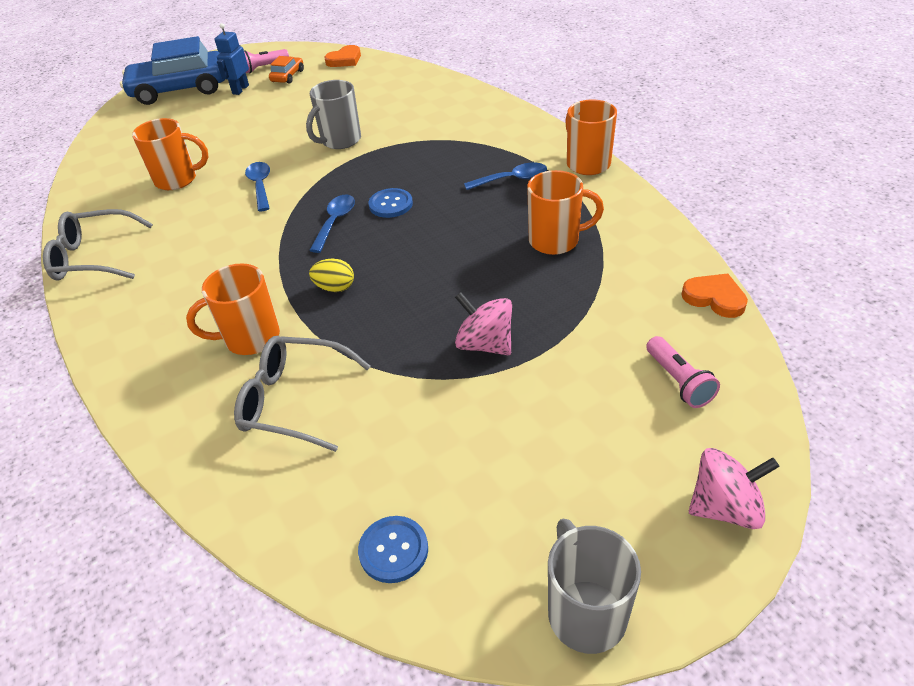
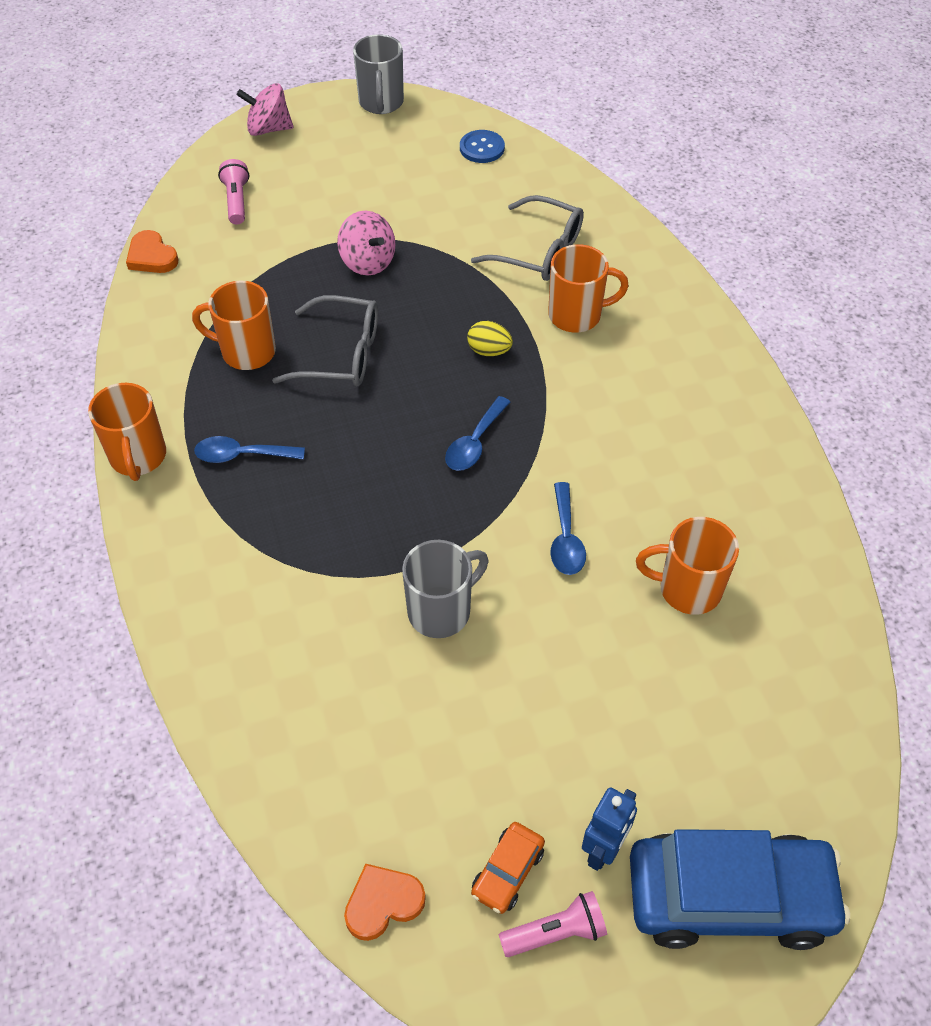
camera: 170 degrees left, 10 degrees up
(94, 257) = (769, 464): grey glasses -> grey glasses (341, 354)
(391, 204) = (402, 454): blue button -> none

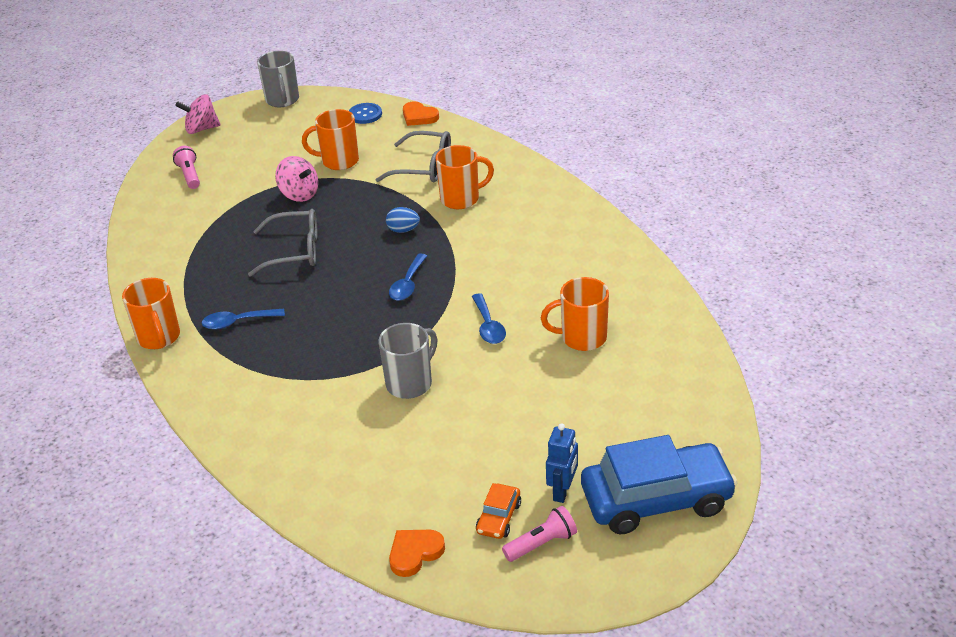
camera: 10 degrees left, 15 degrees down
(152, 256) = (134, 219): orange heart -> orange heart (419, 117)
(246, 351) = (223, 262): orange mug -> orange mug (339, 161)
(489, 351) = (403, 230): yellow egg -> blue egg

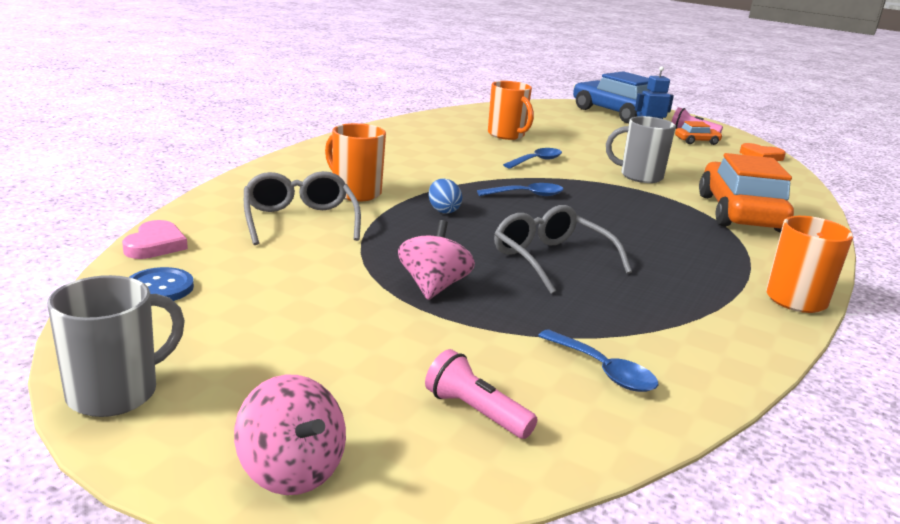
camera: 125 degrees left, 15 degrees down
(190, 175) = (475, 412): pink flashlight -> pink flashlight turned 90 degrees clockwise
(238, 322) = (700, 261): blue spoon -> blue spoon (603, 370)
(288, 404) = (739, 213): none -> orange car
(339, 161) = (323, 278): orange mug -> none
(419, 117) = (155, 245): orange heart -> pink heart

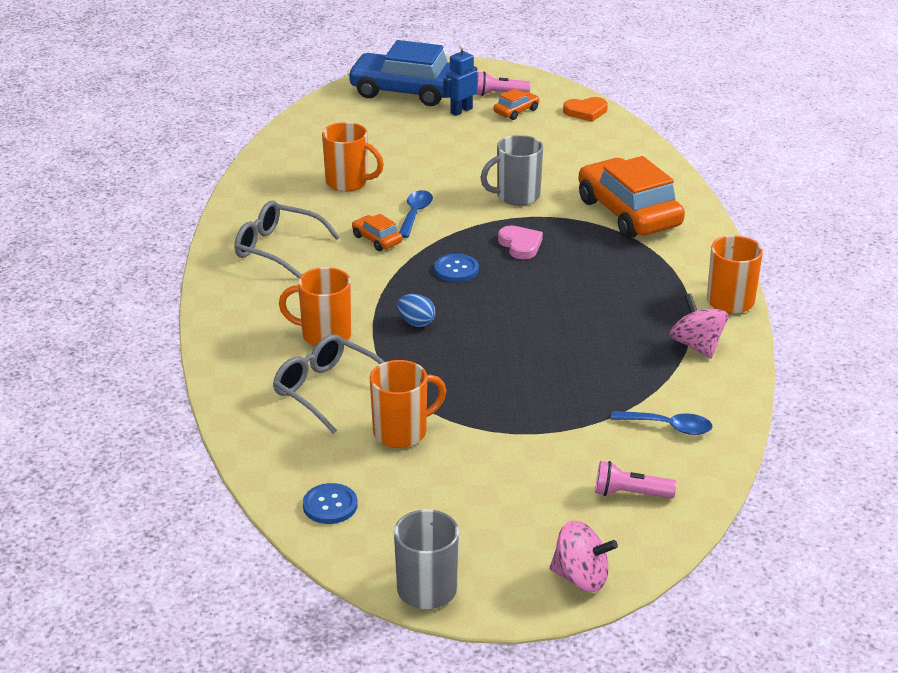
camera: 30 degrees left, 10 degrees up
(155, 245) = (264, 471): pink heart -> pink heart (520, 245)
(314, 266) = (402, 432): none -> orange mug
(433, 287) = (501, 409): pink spinning top -> pink spinning top (697, 345)
(484, 163) = (377, 239): none -> orange car
(526, 195) = (456, 269): blue spoon -> blue button
(551, 259) = (547, 340): grey glasses -> grey glasses (277, 248)

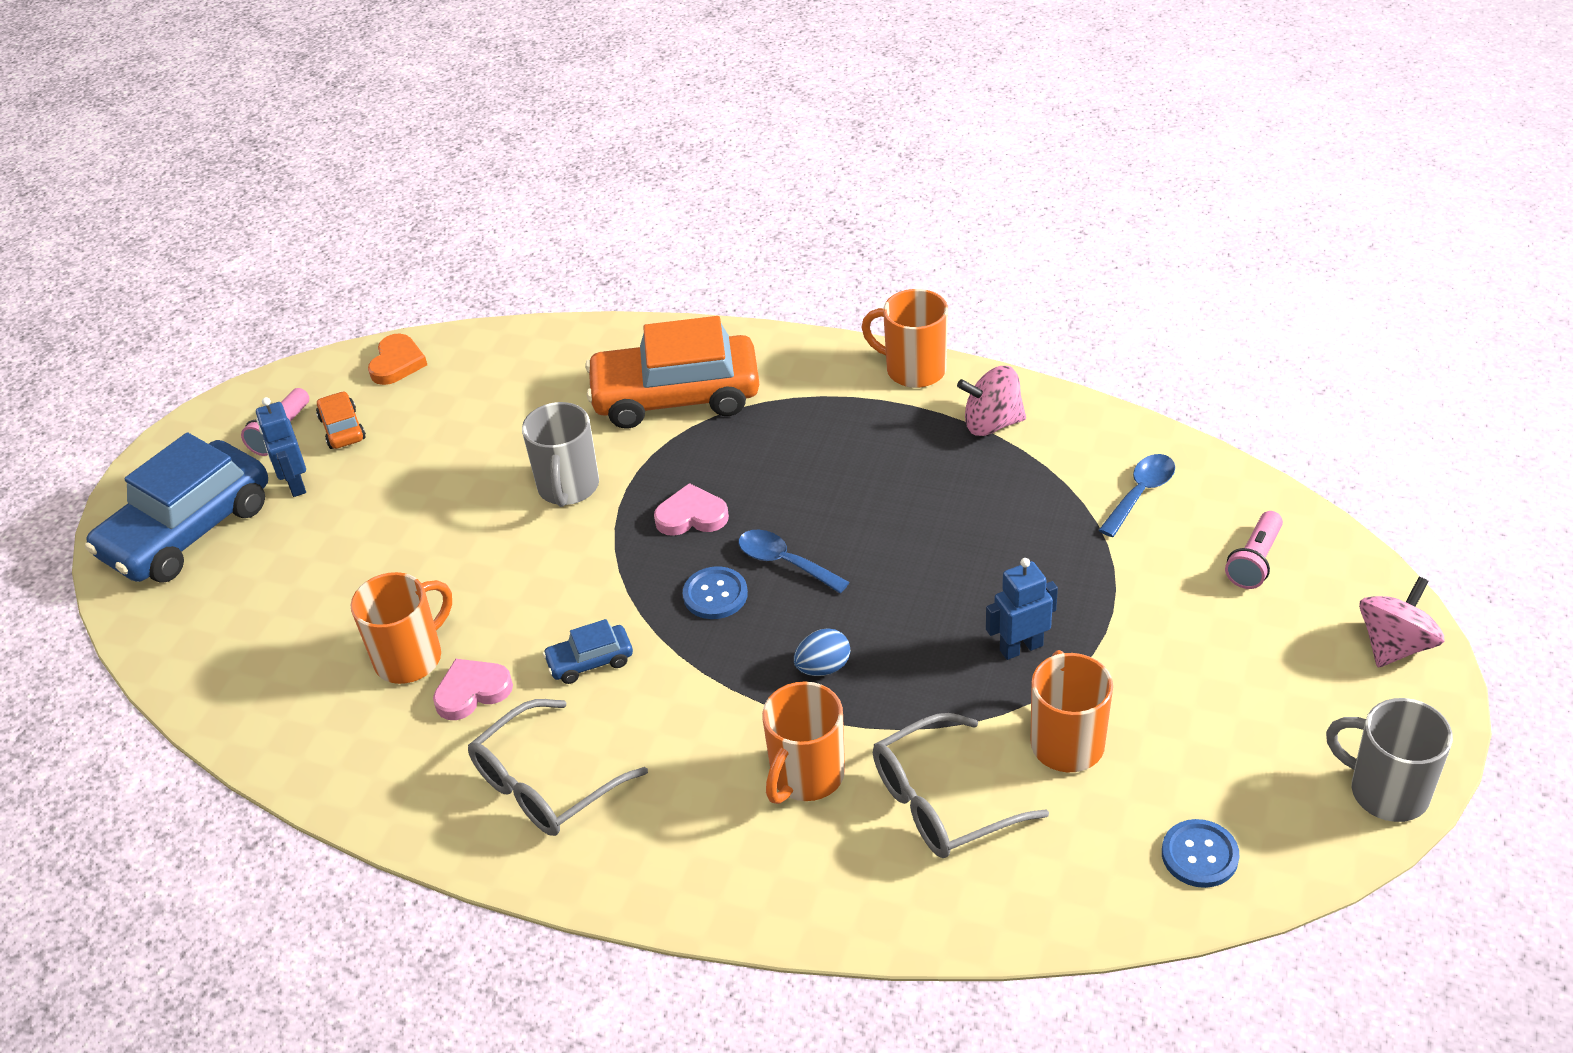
camera: 65 degrees left, 10 degrees up
(333, 208) = (472, 691): none -> pink heart
(377, 239) = (590, 661): orange car -> blue car
(415, 214) = (547, 603): blue spoon -> blue spoon (785, 562)
(478, 398) = (1021, 648): none -> blue robot

